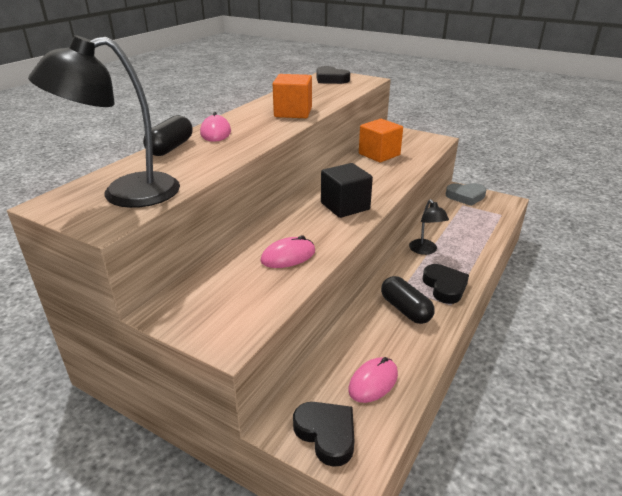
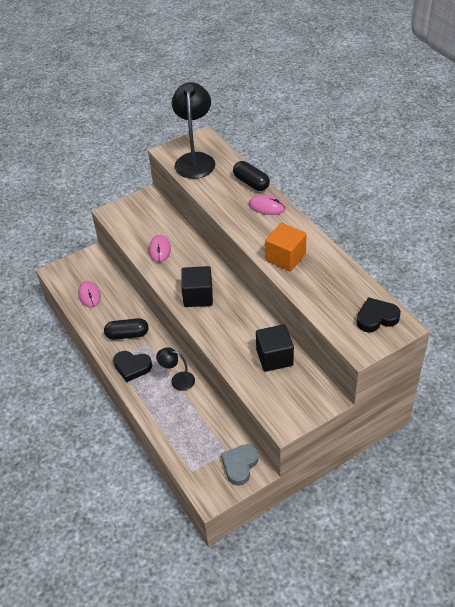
camera: 120 degrees right, 15 degrees up
(326, 434) = (76, 268): black heart -> none
(379, 154) = (274, 357): orange cube -> black cube

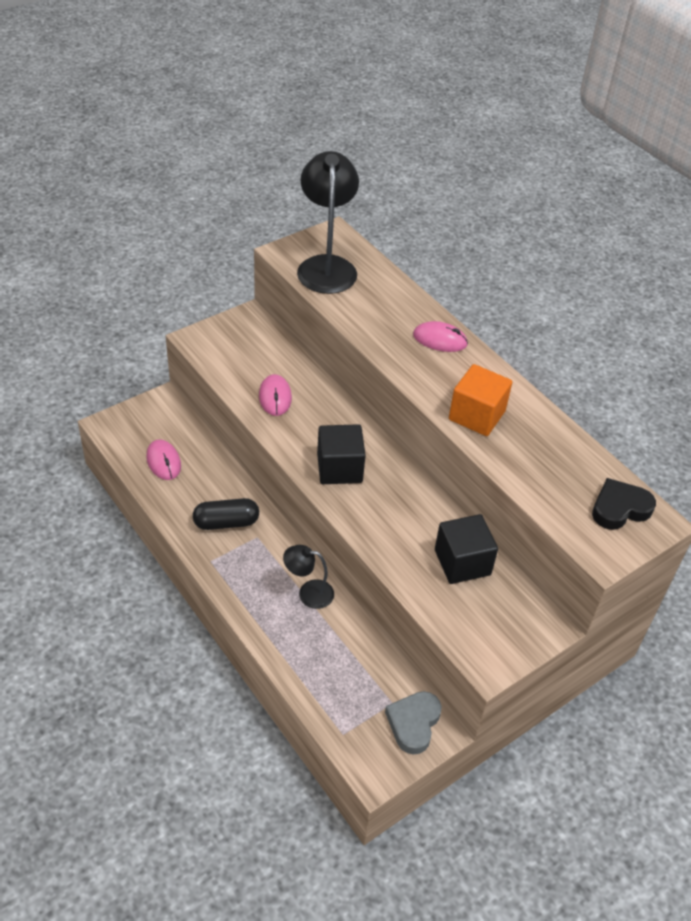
camera: 10 degrees left, 0 degrees up
(132, 367) = (238, 572): black heart -> none
(251, 183) = (412, 303): black capsule -> none

